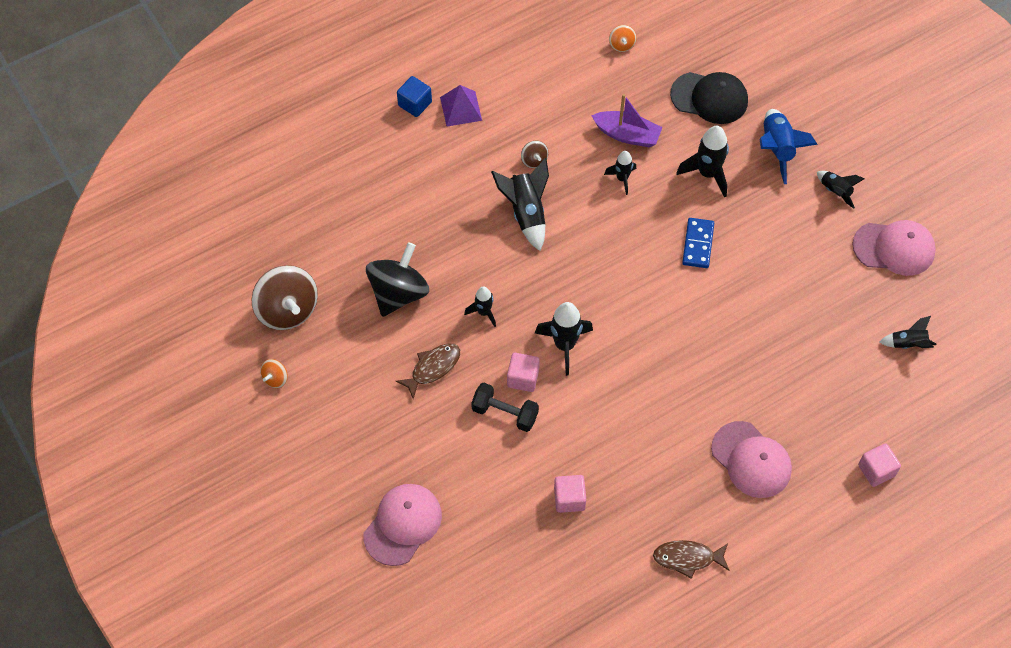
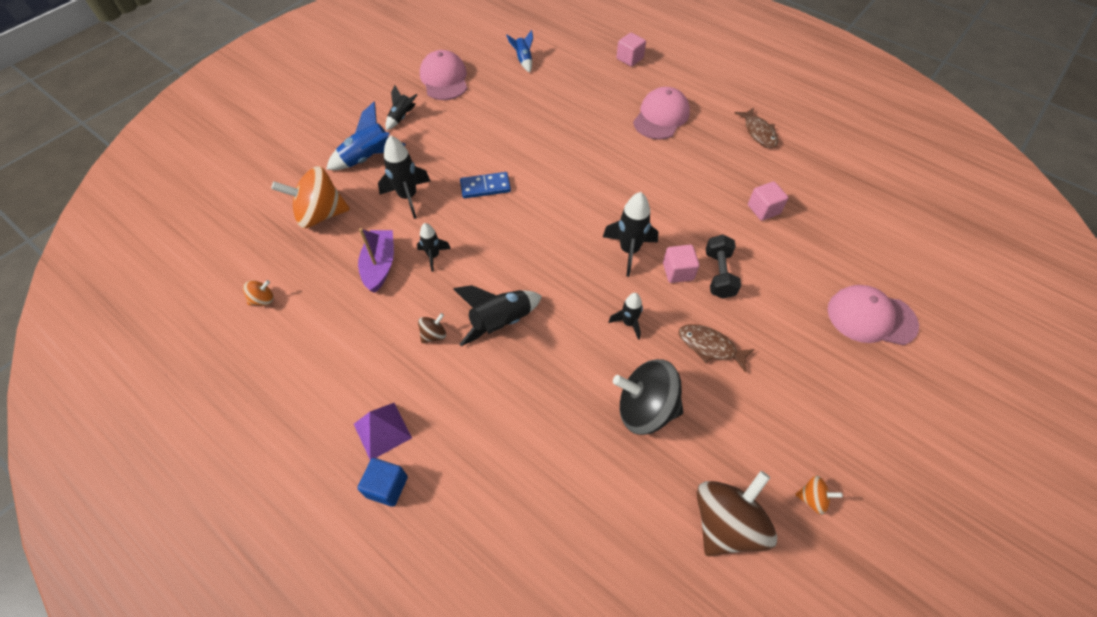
camera: 110 degrees left, 5 degrees down
(709, 98) = (320, 214): black cap -> orange spinning top
(908, 344) = (523, 60): black rocket -> blue rocket

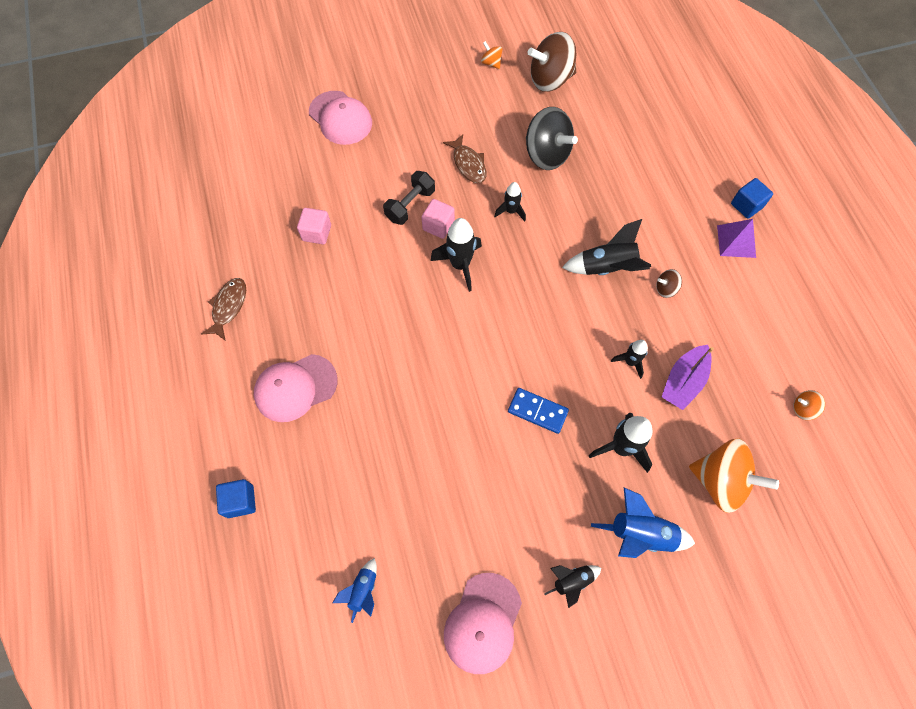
camera: 145 degrees left, 10 degrees up
(629, 58) = (240, 501): pink cube -> blue cube

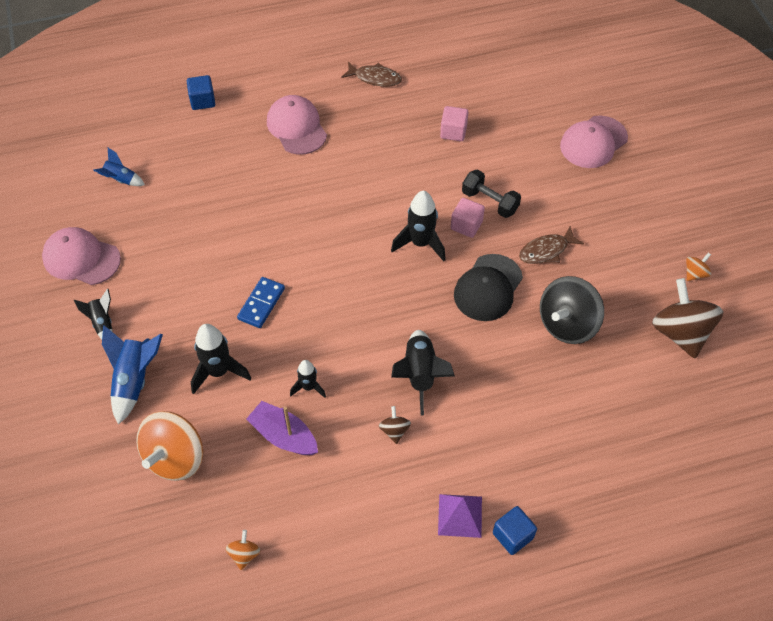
camera: 90 degrees right, 10 degrees down
(511, 211) = (488, 288): black rocket -> black cap

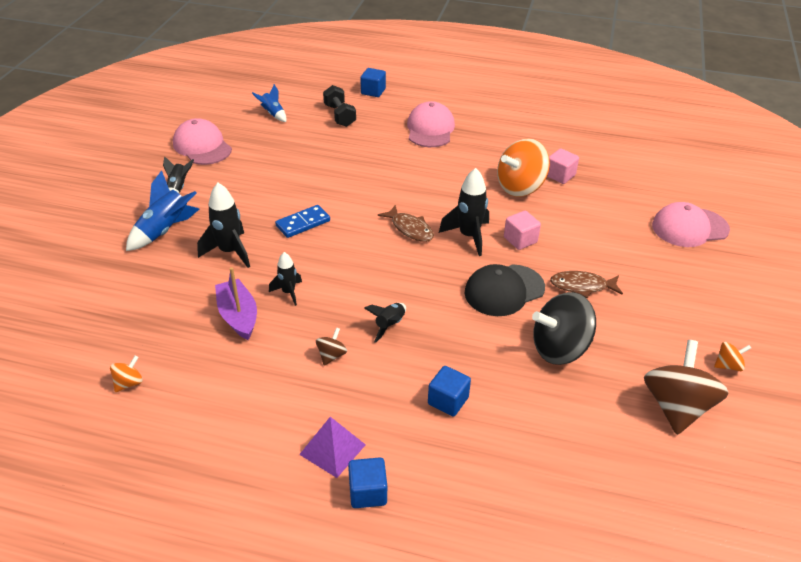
camera: 30 degrees right, 15 degrees down
(175, 458) = (144, 292): orange spinning top -> orange spinning top (520, 187)
(375, 78) = (520, 121): brown fish -> brown fish (410, 229)
(420, 374) = (389, 325): black rocket -> black rocket, size x0.60
(490, 202) = (555, 232): black dumbbell -> black dumbbell (340, 115)
(516, 421) = (448, 401): none -> blue cube

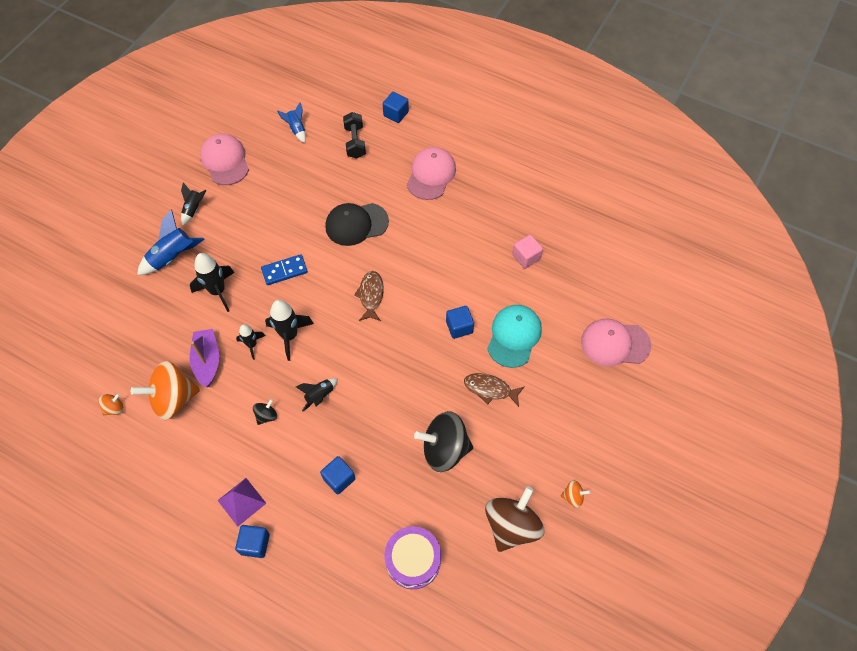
camera: 15 degrees right, 20 degrees up
(331, 355) = (266, 415): brown spinning top -> black spinning top
(410, 229) = (371, 295): brown fish -> brown fish turned 150 degrees counterclockwise
(469, 236) = (417, 314): black rocket -> black rocket (289, 336)
(504, 290) = (423, 380): black cap -> black cap (356, 224)
(520, 187) = (484, 264): orange spinning top -> orange spinning top (173, 399)
(520, 240) = (459, 327): pink cube -> blue cube
(579, 467) = (413, 560): none -> purple drum
(582, 238) = (514, 336): none -> turquoise cap

